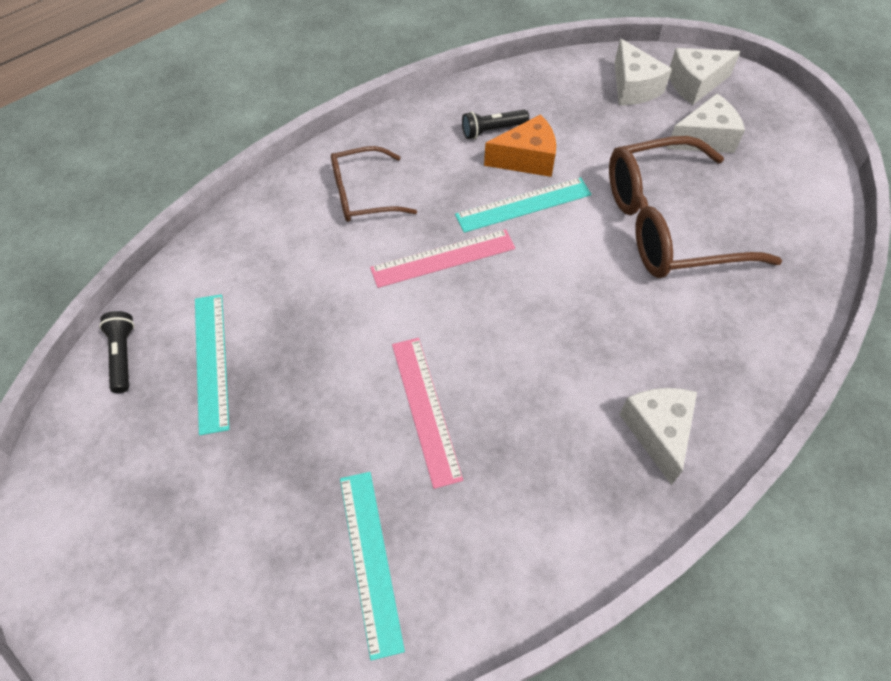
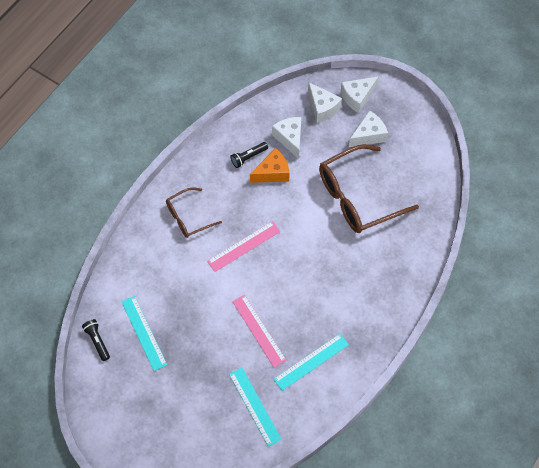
camera: 15 degrees left, 5 degrees up
(523, 205) = (278, 203): turquoise ruler -> turquoise ruler (311, 362)
(657, 432) = (371, 314): white cheese -> white cheese (290, 139)

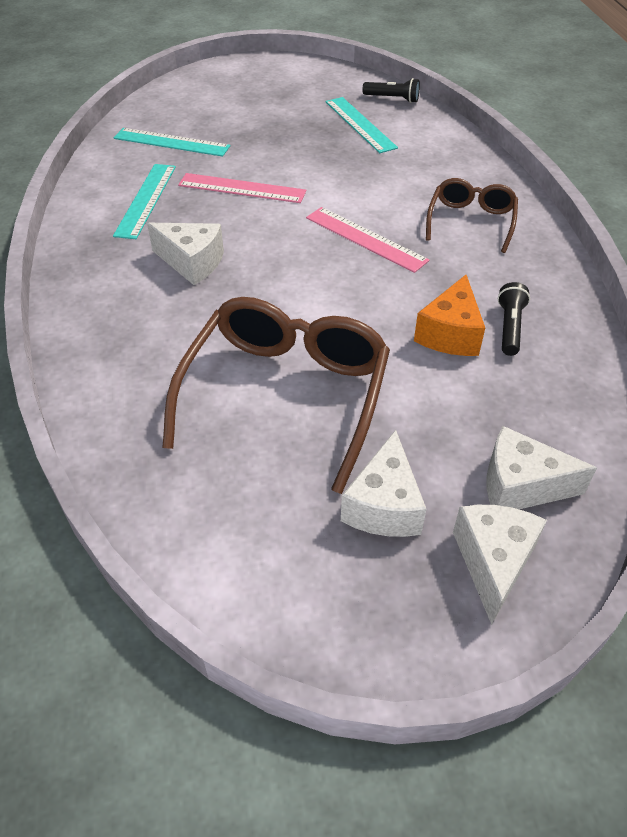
camera: 135 degrees right, 15 degrees down
(144, 333) = (360, 124): turquoise ruler -> turquoise ruler turned 45 degrees clockwise
(244, 246) = (365, 239): pink ruler -> pink ruler turned 60 degrees counterclockwise
(290, 139) = (495, 395): white cheese -> white cheese (192, 262)

